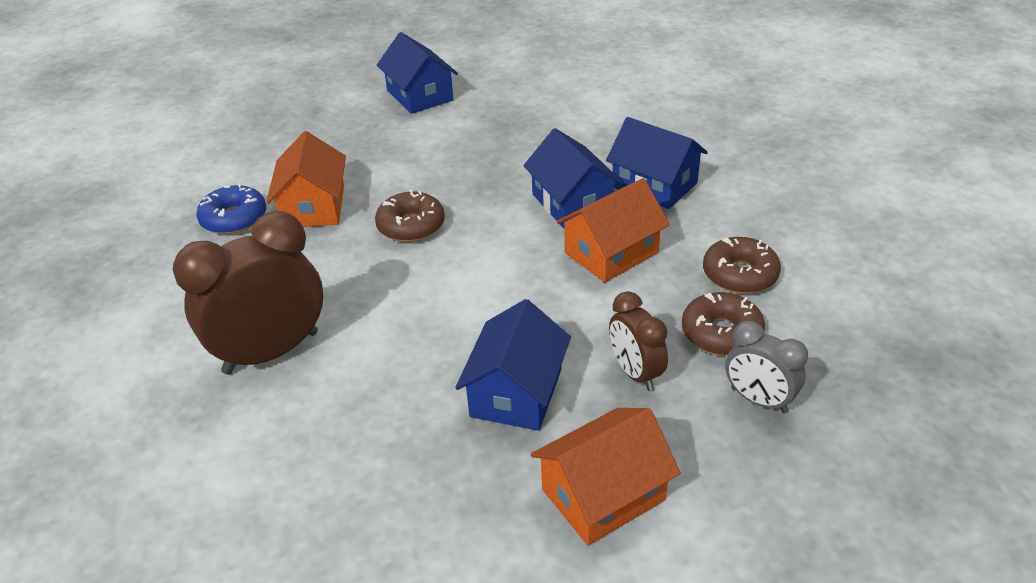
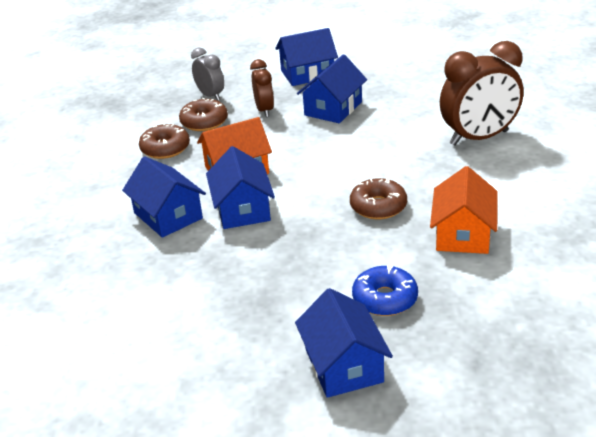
camera: 165 degrees left, 5 degrees down
(234, 219) = (535, 232): blue donut -> blue donut (385, 299)
(603, 494) = (307, 74): orange house -> blue house

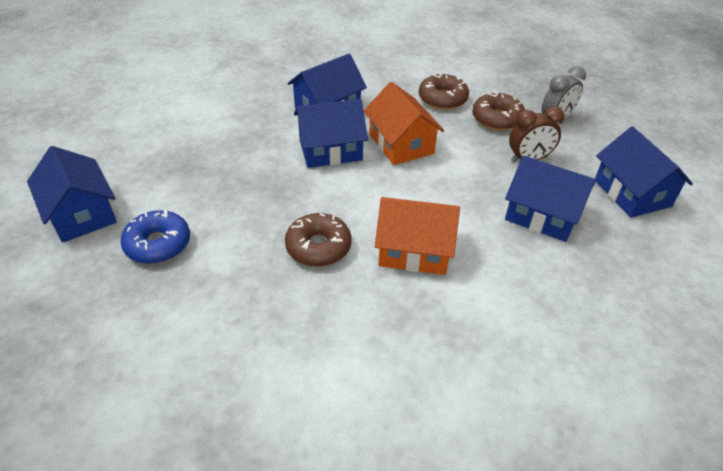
camera: 85 degrees right, 10 degrees up
(343, 365) = (81, 214): blue house -> blue house turned 75 degrees clockwise
(463, 234) = (249, 319): orange house -> orange house (414, 250)
(479, 138) = (477, 365): brown clock -> none

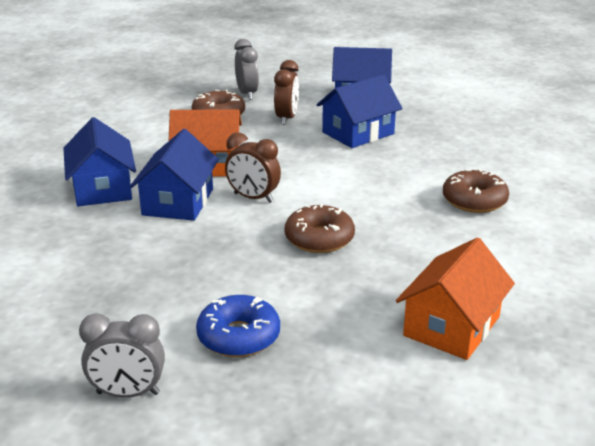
camera: 65 degrees left, 15 degrees down
(81, 214) = (128, 393): blue house -> grey clock
(363, 187) = (253, 198): none -> brown clock
(414, 250) = (358, 194): orange house -> orange house (452, 326)
(442, 99) = (160, 129): brown donut -> brown donut (474, 201)

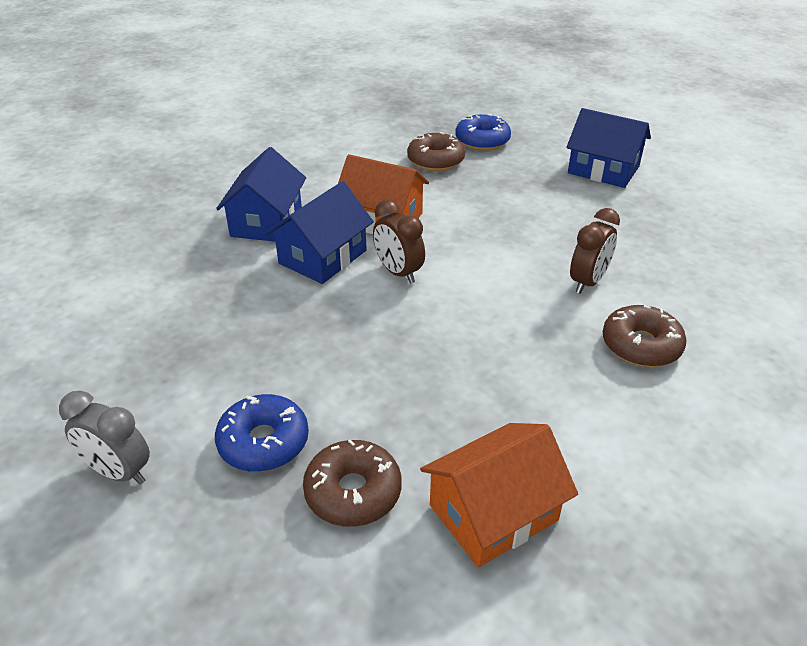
camera: 25 degrees right, 10 degrees up
(247, 94) = (482, 141): grey clock -> blue donut
(286, 118) = (502, 181): brown clock -> brown clock (588, 282)
(319, 239) = (429, 344): brown donut -> brown donut (353, 492)
(358, 133) = (567, 218): blue house -> none

